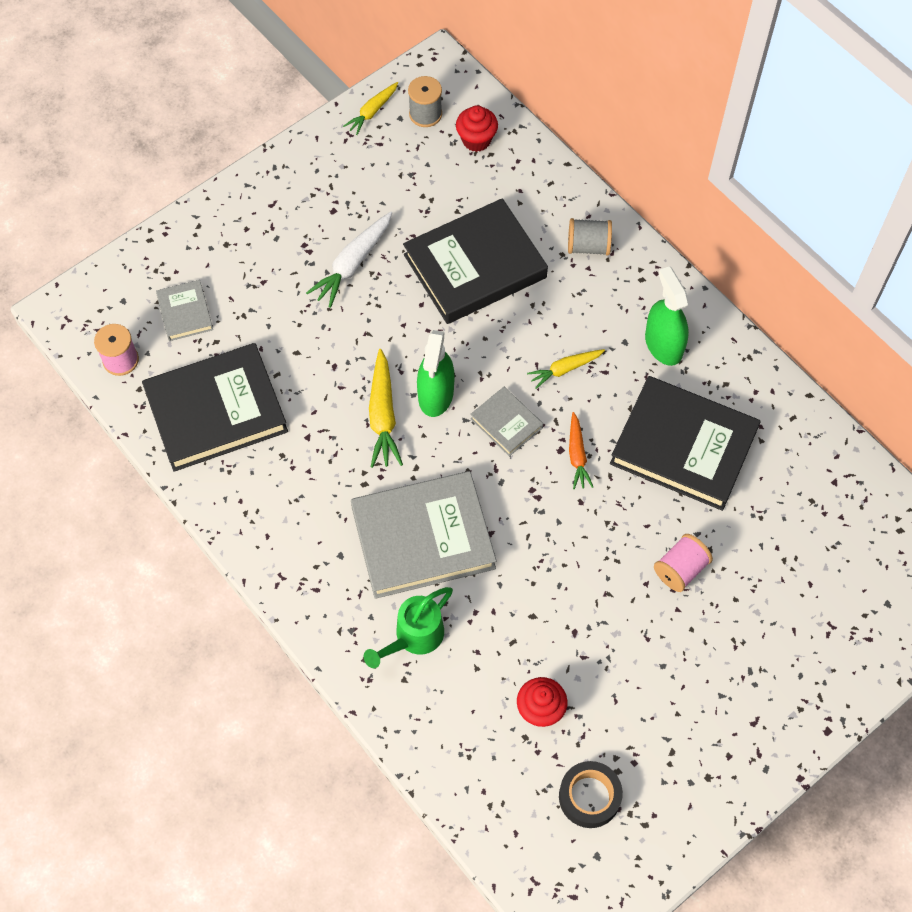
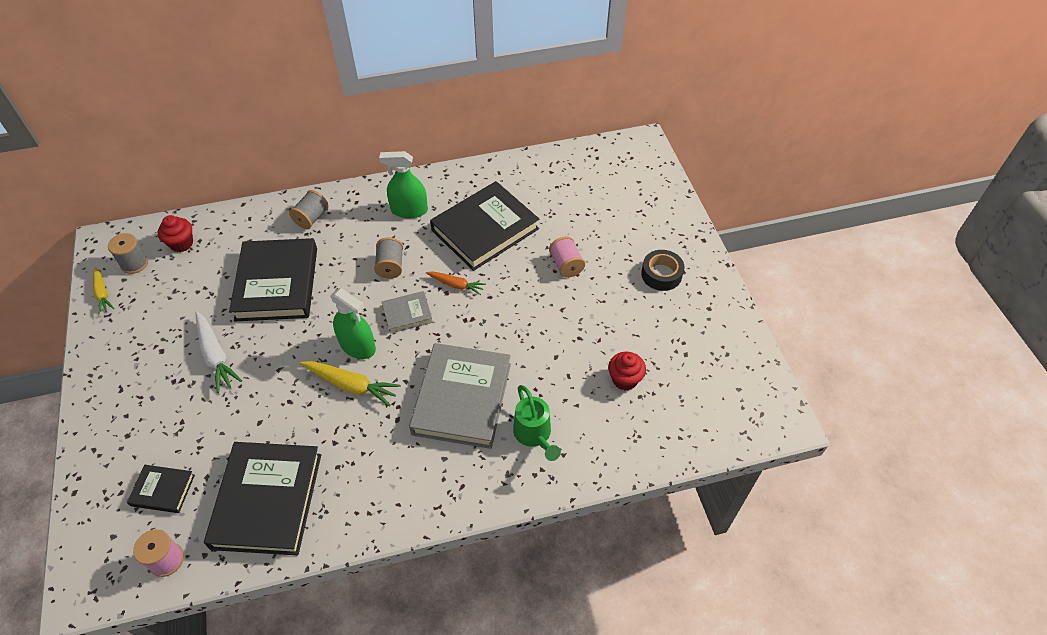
camera: 65 degrees left, 10 degrees down
(185, 313) = (163, 490): grey book -> black book
(565, 369) = (390, 266): yellow carrot -> grey spool
(589, 797) = (697, 376): black tape -> black tape (661, 274)

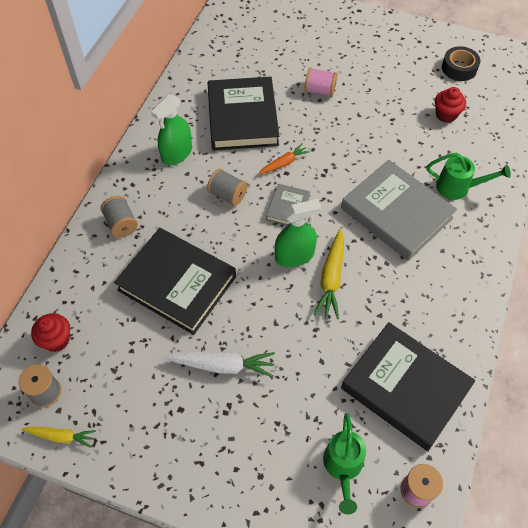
camera: 55 degrees left, 5 degrees up
(163, 490) = (343, 466): black book -> green watering can
(351, 385) = (331, 278): yellow carrot -> yellow carrot turned 135 degrees clockwise
(661, 274) = (371, 47): black tape -> black tape (459, 68)

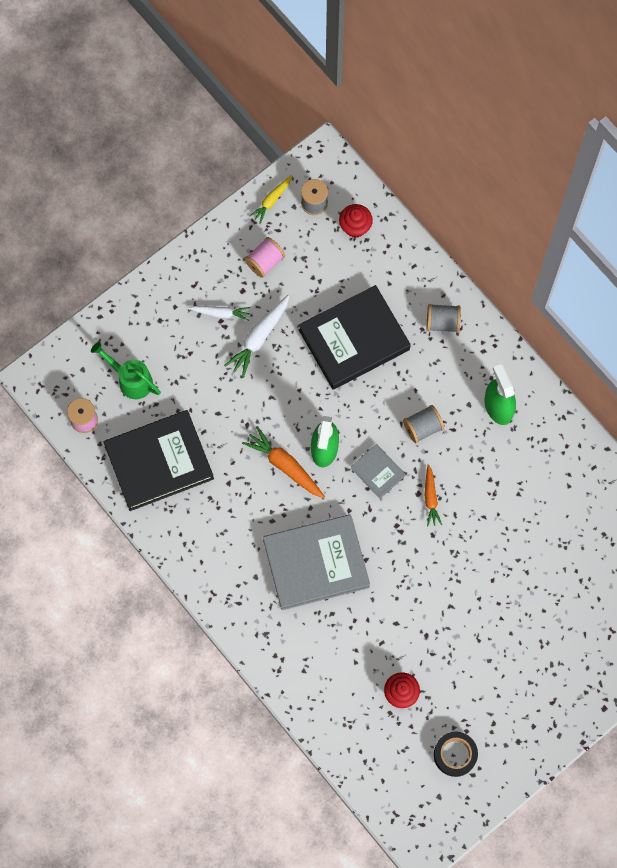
camera: 120 degrees right, 15 degrees up
(217, 417) = (221, 313): none -> white carrot
(242, 117) = (510, 491): black book -> none
(320, 91) = (504, 588): pink spool -> pink spool (265, 261)
(331, 278) = (285, 465): yellow carrot -> orange carrot
(458, 187) = (310, 639): green watering can -> none

